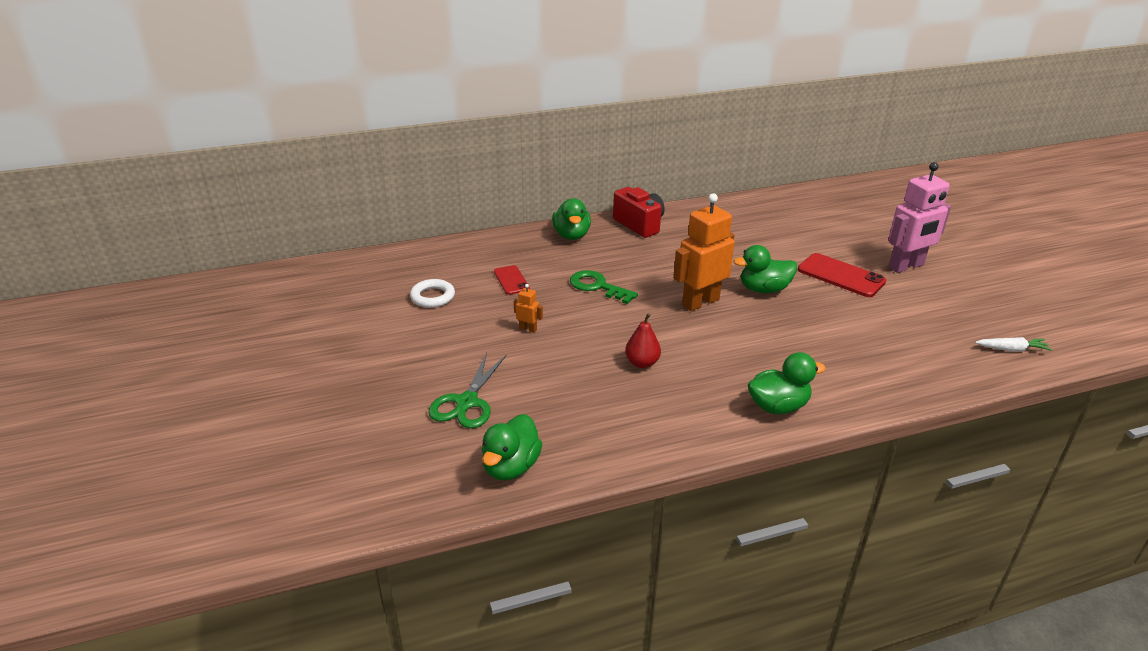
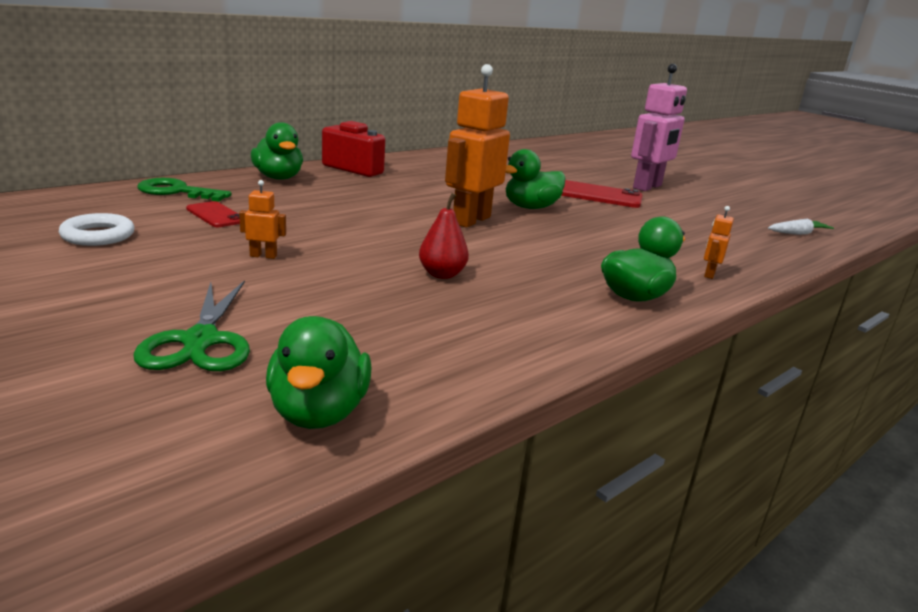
camera: 25 degrees left, 10 degrees down
(597, 286) = (338, 215): green key -> green key (177, 192)
(865, 391) = (709, 274): none -> orange robot

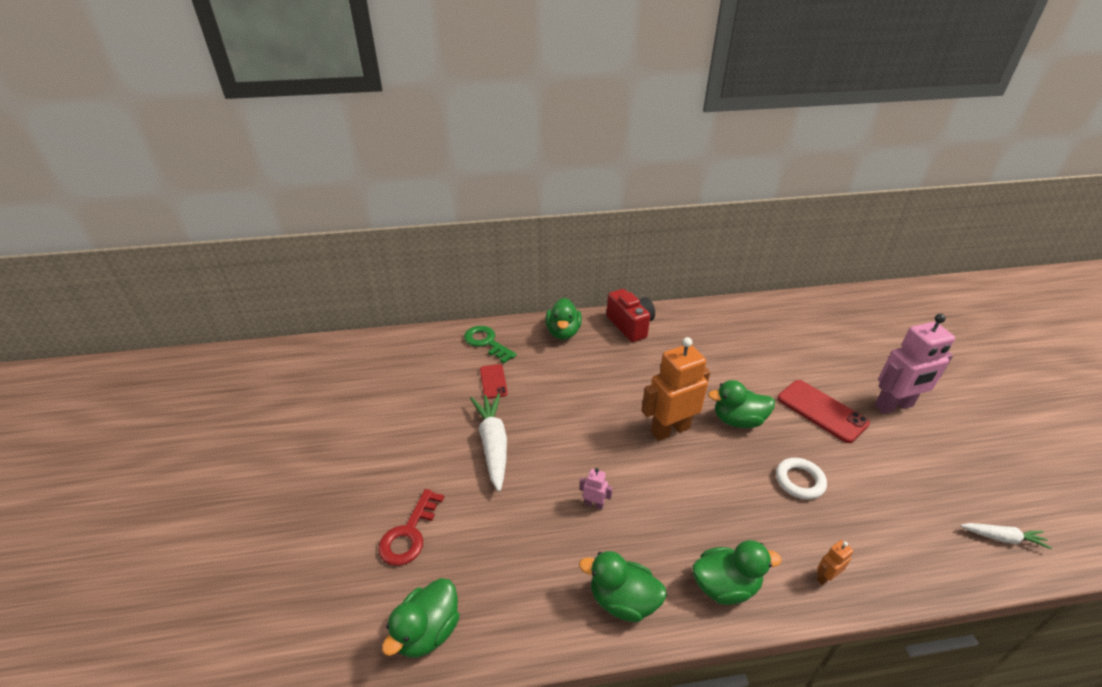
camera: 35 degrees right, 15 degrees up
(98, 235) = (416, 394): white ring -> white ring (799, 481)
(201, 341) = (409, 534): green scissors -> red key
(263, 256) = (493, 444): orange robot -> white carrot
(442, 274) = (594, 504): red pear -> pink robot
(548, 327) = (623, 600): none -> green duck

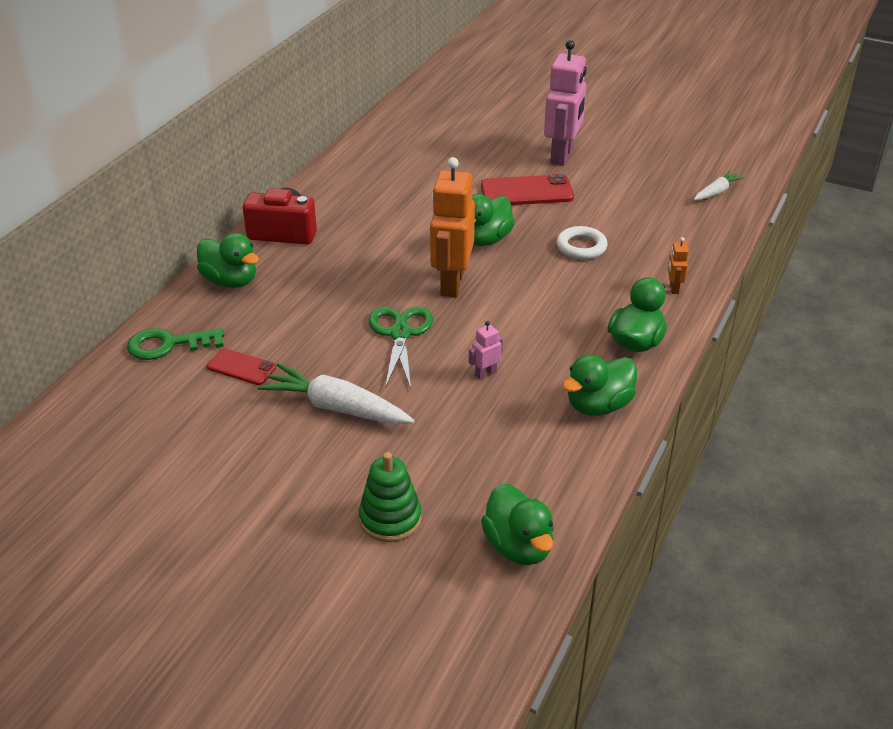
camera: 55 degrees left, 0 degrees up
(409, 534) = (390, 519): red key -> green stacking toy
(591, 433) = (400, 334): none -> green scissors

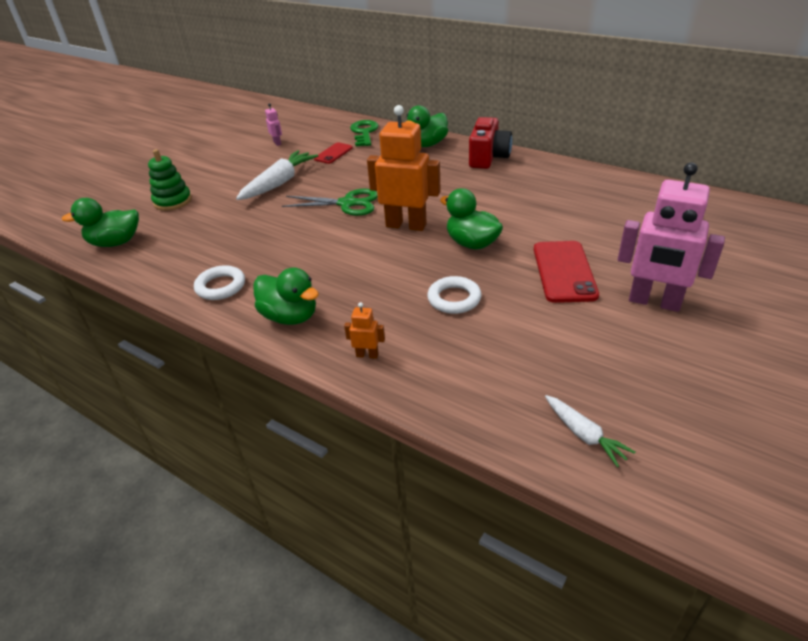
camera: 100 degrees right, 0 degrees up
(485, 373) = (285, 237): pink robot -> pink robot (277, 143)
(598, 405) = (220, 286): green duck -> white ring

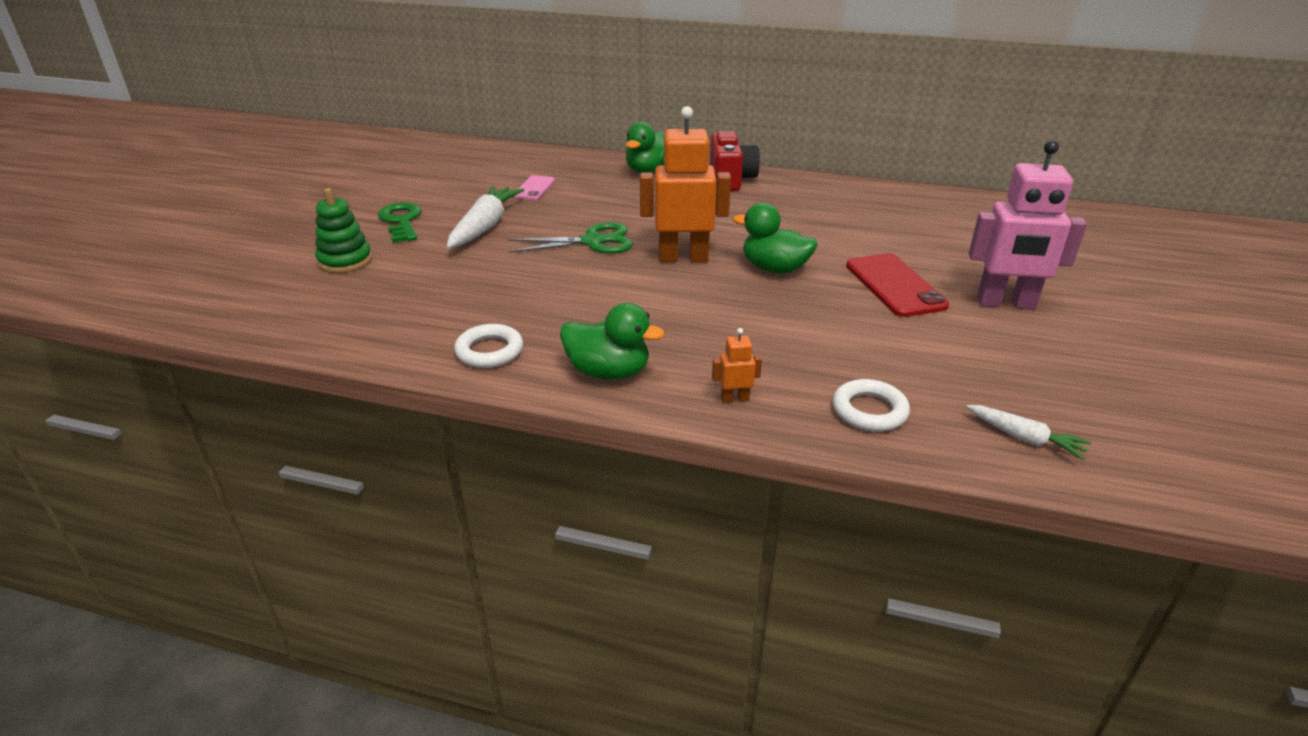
camera: 20 degrees left, 5 degrees down
(115, 243) = (294, 318): green duck -> none
(277, 143) = (448, 181): pink robot -> none
(333, 153) = (534, 188): red phone -> pink phone
(364, 132) = (558, 163): green key -> green key (401, 221)
(454, 299) = (794, 327): white ring -> white ring (869, 411)

